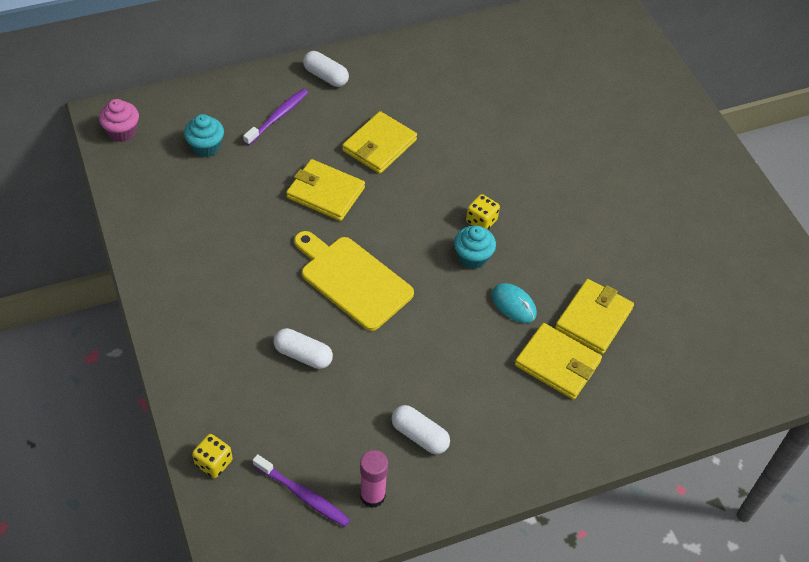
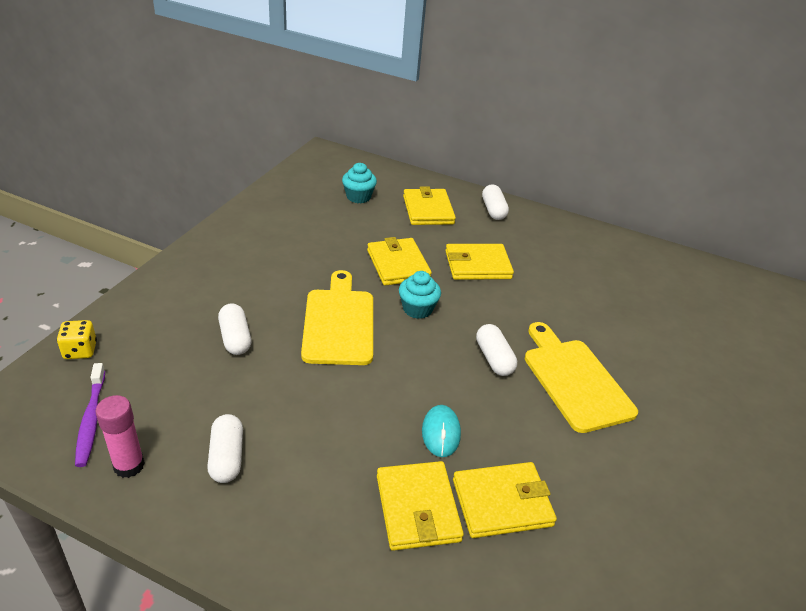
camera: 45 degrees right, 15 degrees down
(122, 132) = (322, 163): pink cupcake -> none
(278, 117) = (428, 210): purple toothbrush -> yellow wallet
(472, 257) = (452, 375): turquoise cupcake -> turquoise cupcake (417, 309)
(481, 221) = (494, 359): yellow dice -> white capsule
(543, 196) = (574, 380): none -> yellow cutting board

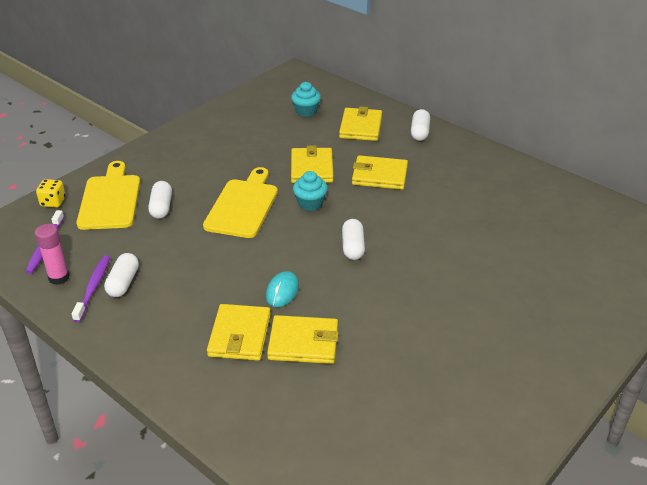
camera: 20 degrees right, 0 degrees up
(186, 472) = (93, 287): none -> purple toothbrush
(574, 380) = (411, 271): yellow cutting board -> yellow cutting board (110, 199)

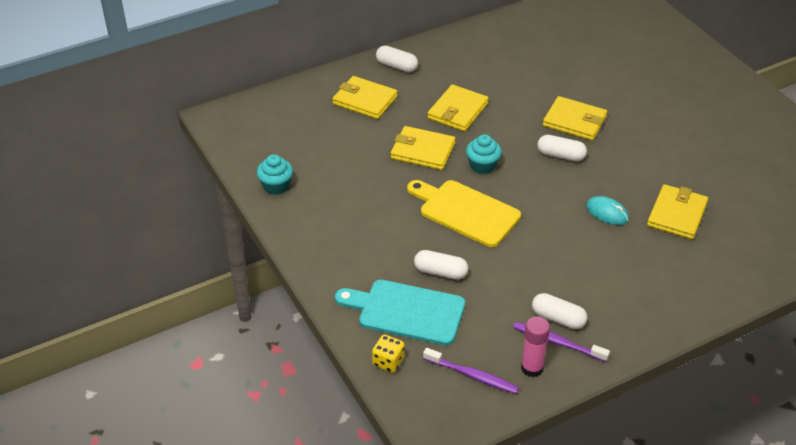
camera: 70 degrees left, 5 degrees up
(110, 199) = (406, 311): yellow cutting board -> turquoise cutting board
(240, 335) = (657, 251): yellow wallet -> yellow wallet (574, 121)
(306, 111) = (310, 129): turquoise cupcake -> turquoise cupcake (276, 186)

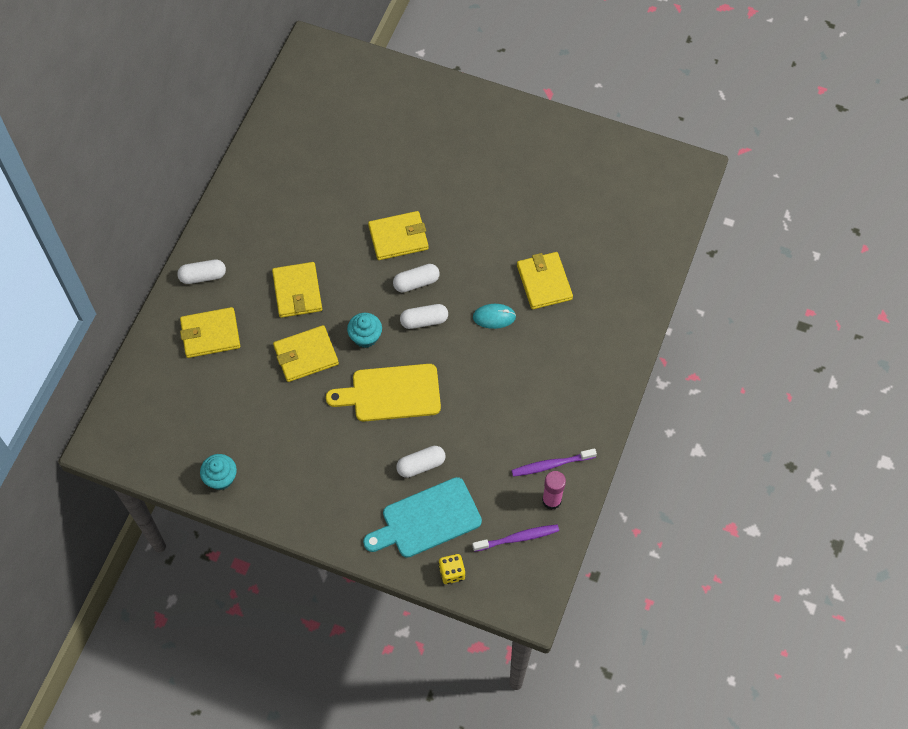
camera: 40 degrees left, 20 degrees up
(558, 318) = (535, 443): white capsule -> white capsule (424, 321)

